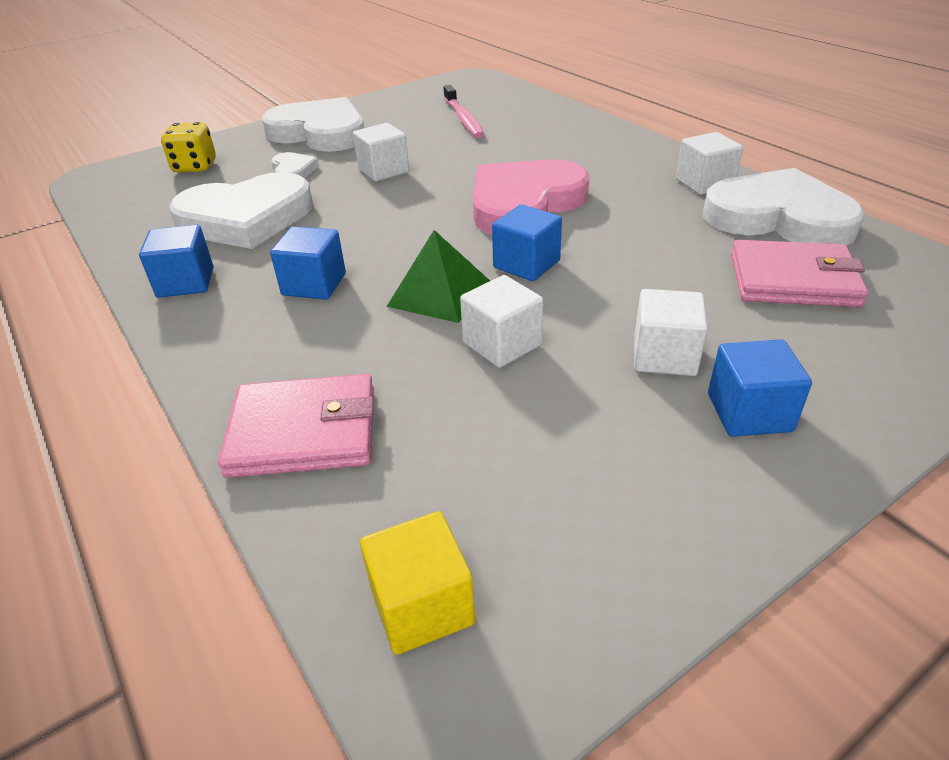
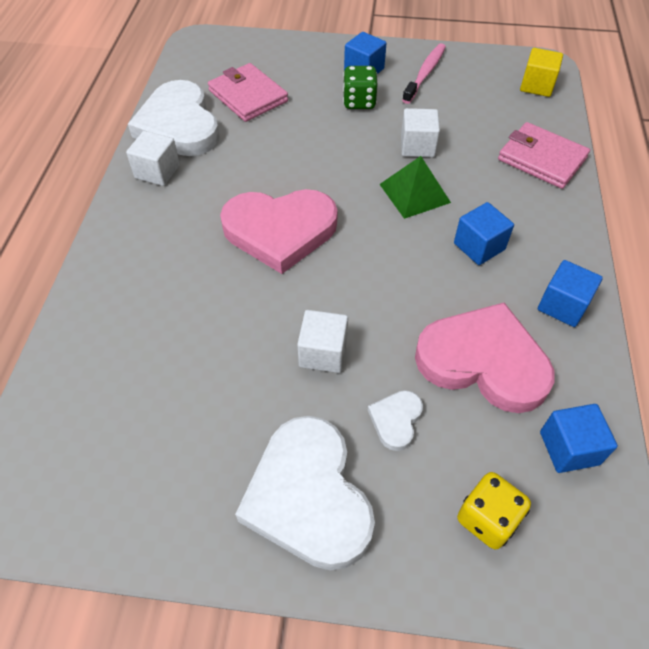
camera: 140 degrees left, 15 degrees up
(246, 218) = (483, 361): white heart -> pink heart
(463, 118) = (155, 399): pink toothbrush -> pink toothbrush (425, 73)
(526, 264) = (347, 182): blue cube -> blue cube (569, 448)
(664, 356) = (359, 102): white cube -> green dice

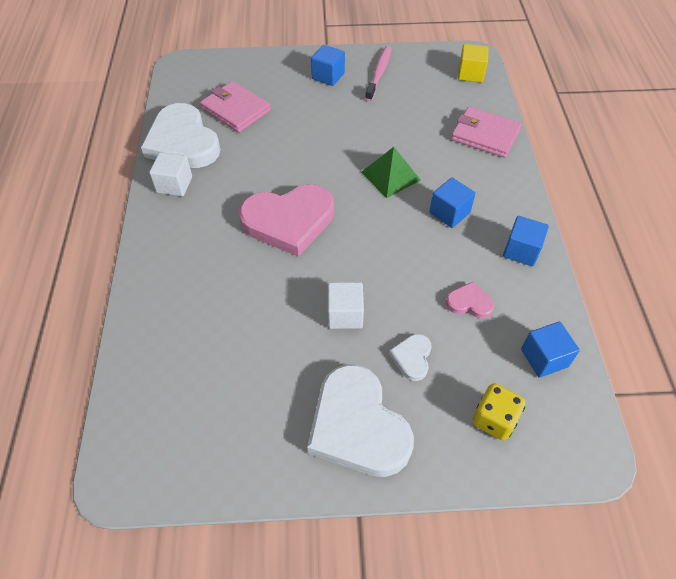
camera: 10 degrees left, 0 degrees up
(359, 102) = (330, 104): green dice -> none
(417, 146) = (385, 136): white cube -> none
(483, 361) = (469, 303): pink heart -> pink heart, size x0.45

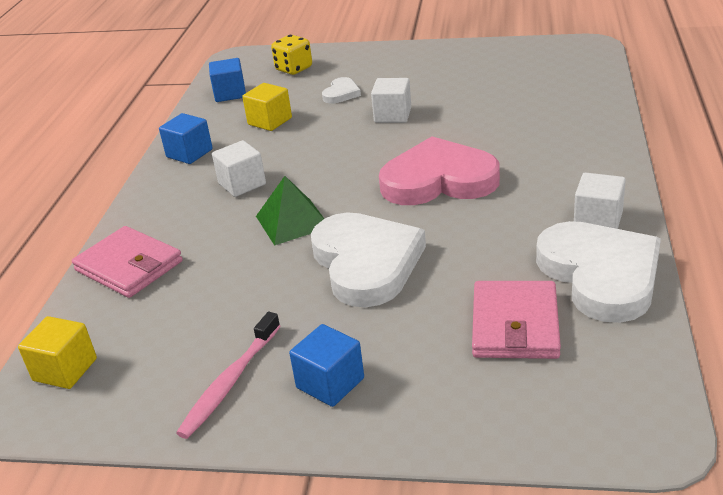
camera: 165 degrees left, 20 degrees down
(236, 109) = (515, 324): pink wallet -> pink wallet turned 45 degrees clockwise
(357, 426) = (400, 66): white heart -> white heart (366, 263)
(449, 213) = (242, 184): blue cube -> white cube
(469, 303) = (270, 121): pink heart -> yellow cube

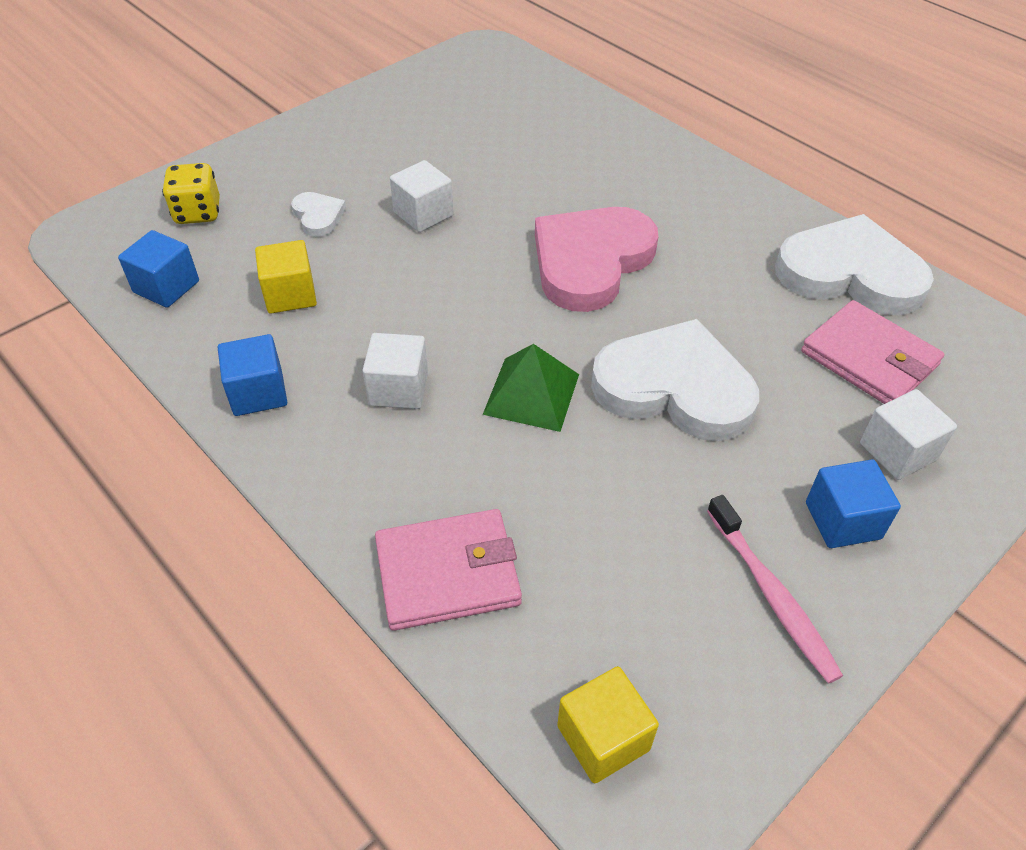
camera: 55 degrees left, 15 degrees up
(598, 220) = (772, 225): white cube -> white cube (897, 451)

